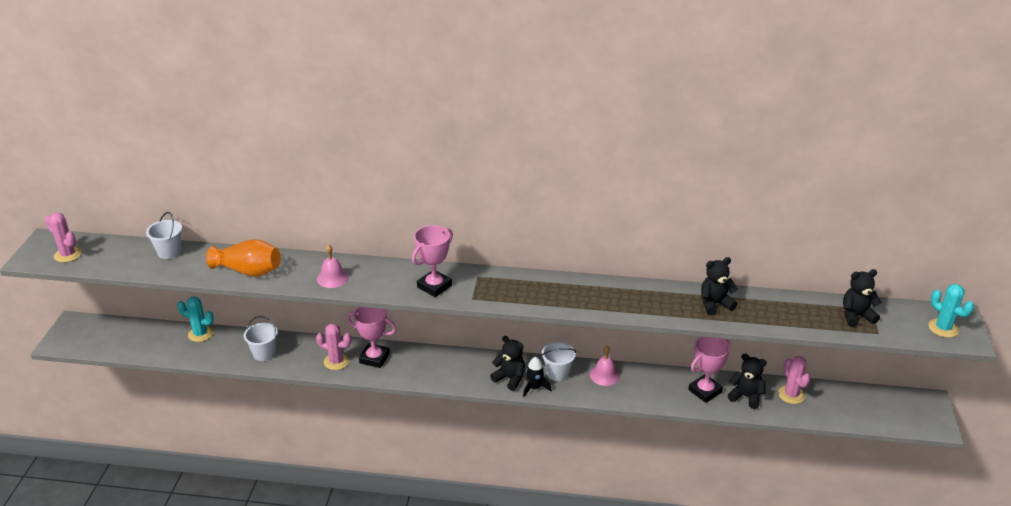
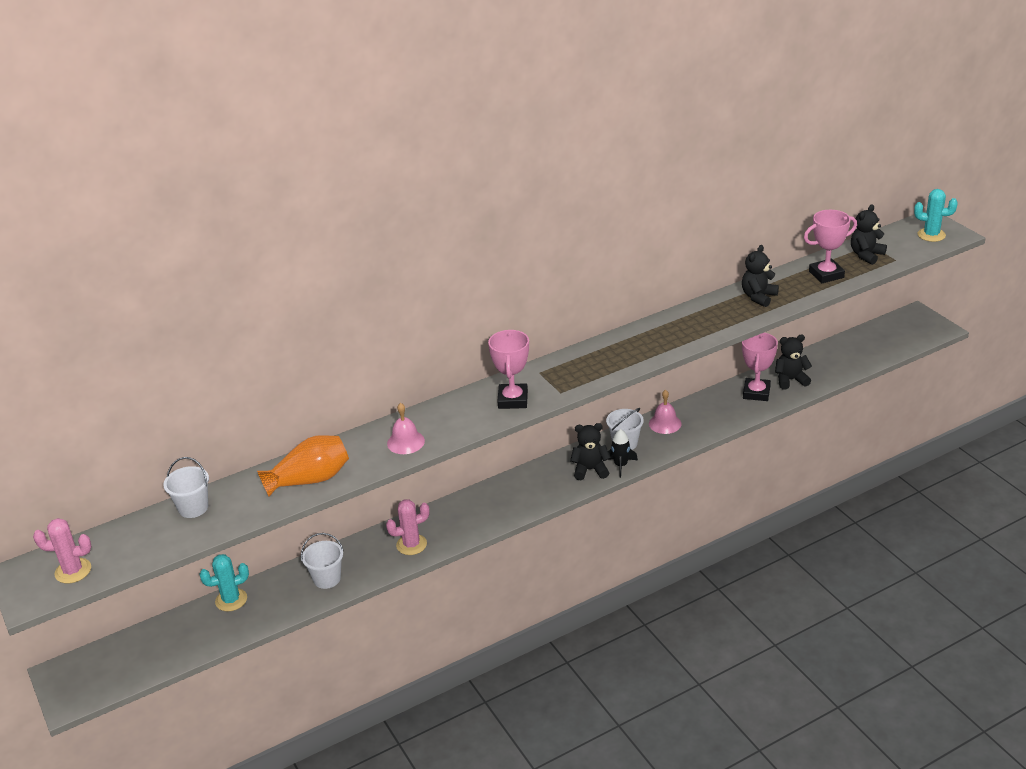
camera: 35 degrees left, 0 degrees up
(374, 358) = (445, 521): pink trophy -> pink trophy (826, 274)
(791, 395) = (820, 361): pink cactus -> none

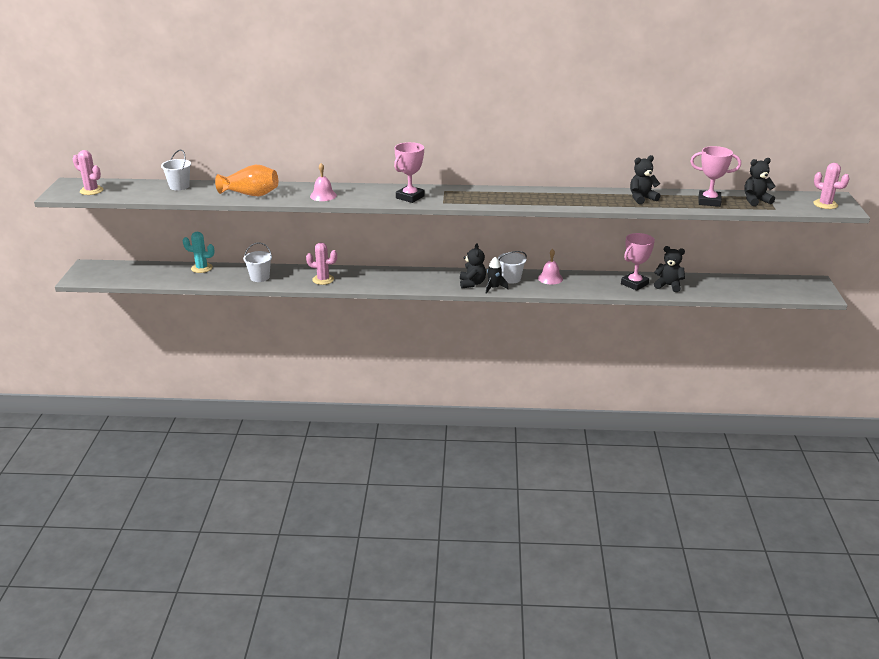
camera: 30 degrees right, 5 degrees down
(590, 470) = (472, 283): black teddy bear -> black teddy bear turned 60 degrees clockwise
(931, 235) = (825, 204): turquoise cactus -> pink cactus

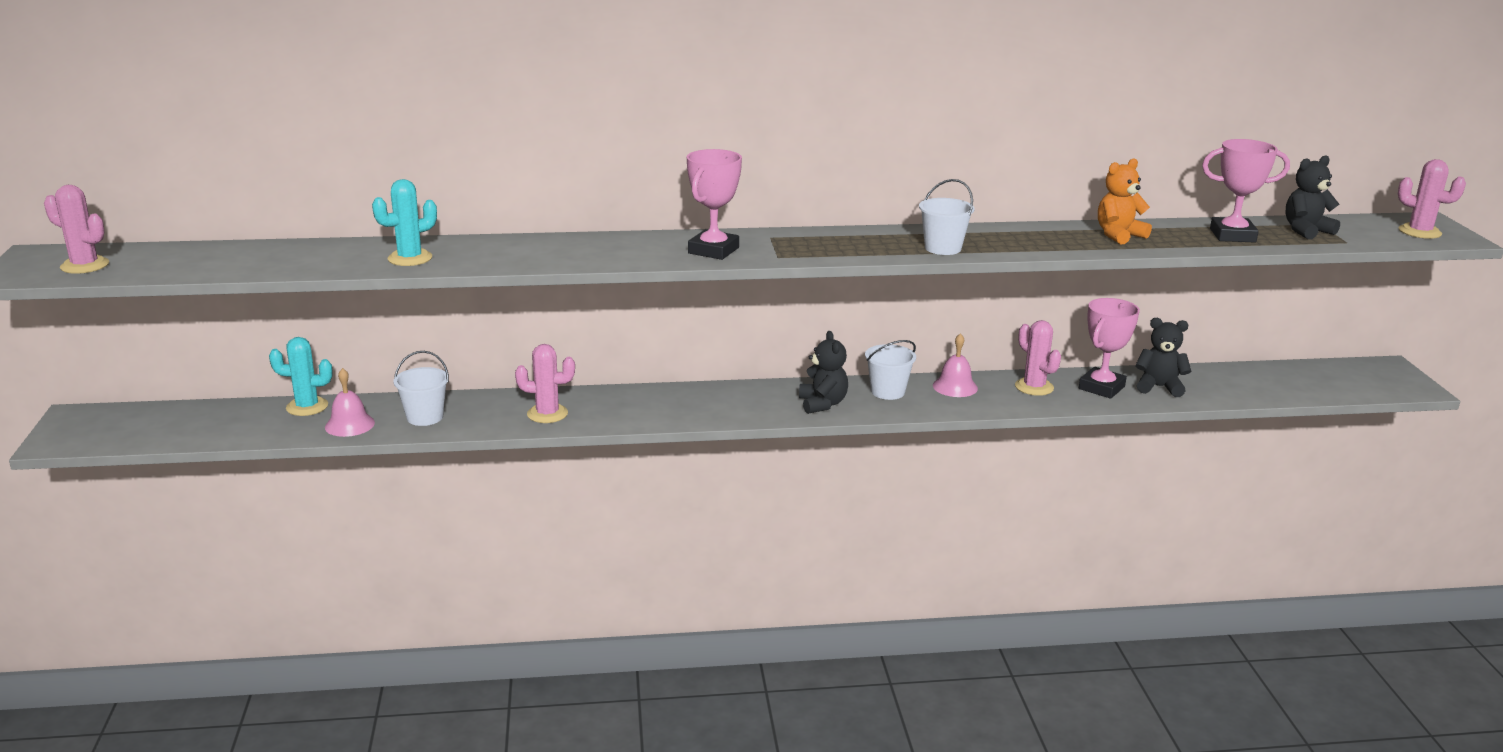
camera: 10 degrees left, 5 degrees down
(179, 186) = (264, 250): white bucket -> white bucket (943, 248)
(251, 194) = (410, 258): orange vase -> turquoise cactus
(323, 195) = (550, 255): pink bell -> pink bell (349, 425)
(494, 288) = (864, 409): black rocket -> none
(595, 281) = (1034, 387): none -> pink cactus
(642, 198) = (1118, 235): black teddy bear -> orange teddy bear

